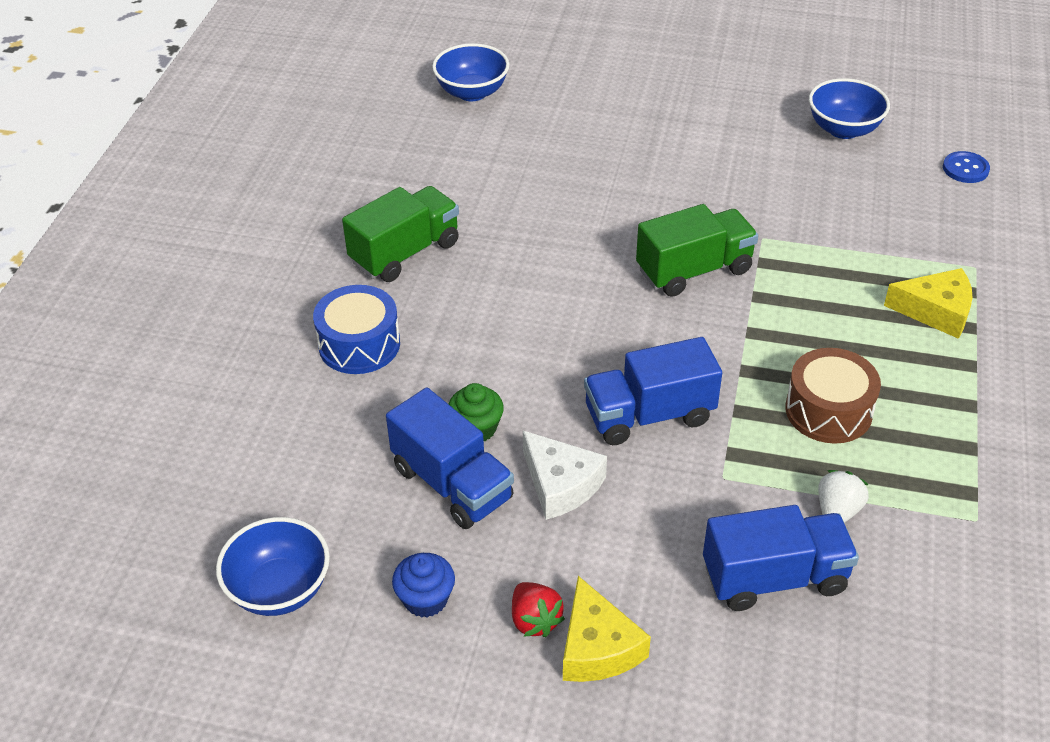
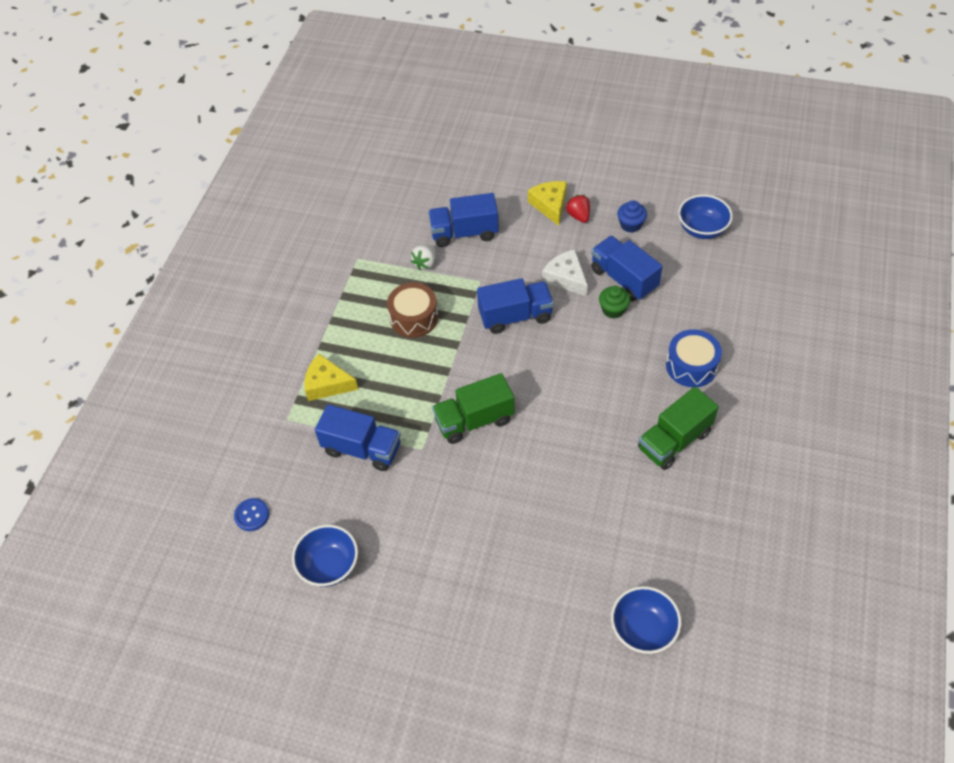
camera: 175 degrees left, 10 degrees up
(848, 236) = (362, 449): none -> blue truck

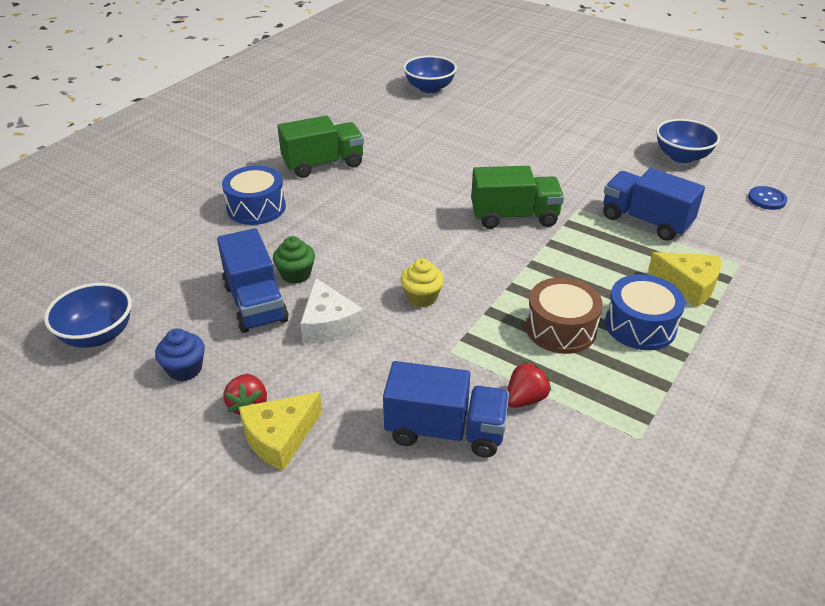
camera: 165 degrees left, 15 degrees down
(361, 336) = (640, 325): none -> blue drum
(425, 263) = (525, 399): white strawberry -> red strawberry
(515, 316) = (422, 297): blue truck -> yellow cupcake
(550, 205) = (280, 437): yellow cheese -> yellow cheese turned 45 degrees clockwise

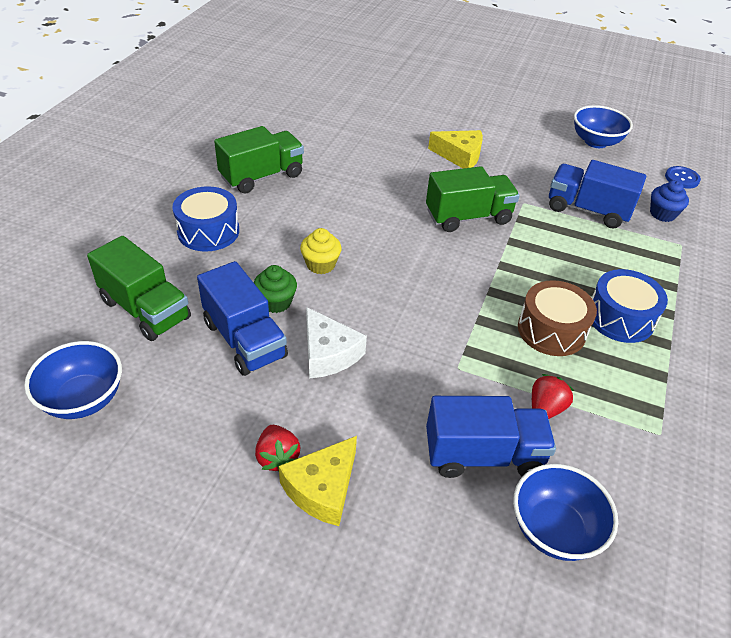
camera: 15 degrees left, 5 degrees up
(176, 268) = (146, 309): none -> green truck
(185, 369) = (195, 425): blue cupcake -> blue cupcake (662, 214)
(422, 297) = (410, 313): yellow cupcake -> yellow cupcake (320, 264)
(429, 88) = (340, 86): blue bowl -> blue bowl (554, 529)
(688, 284) = (647, 271): yellow cheese -> yellow cheese (460, 156)

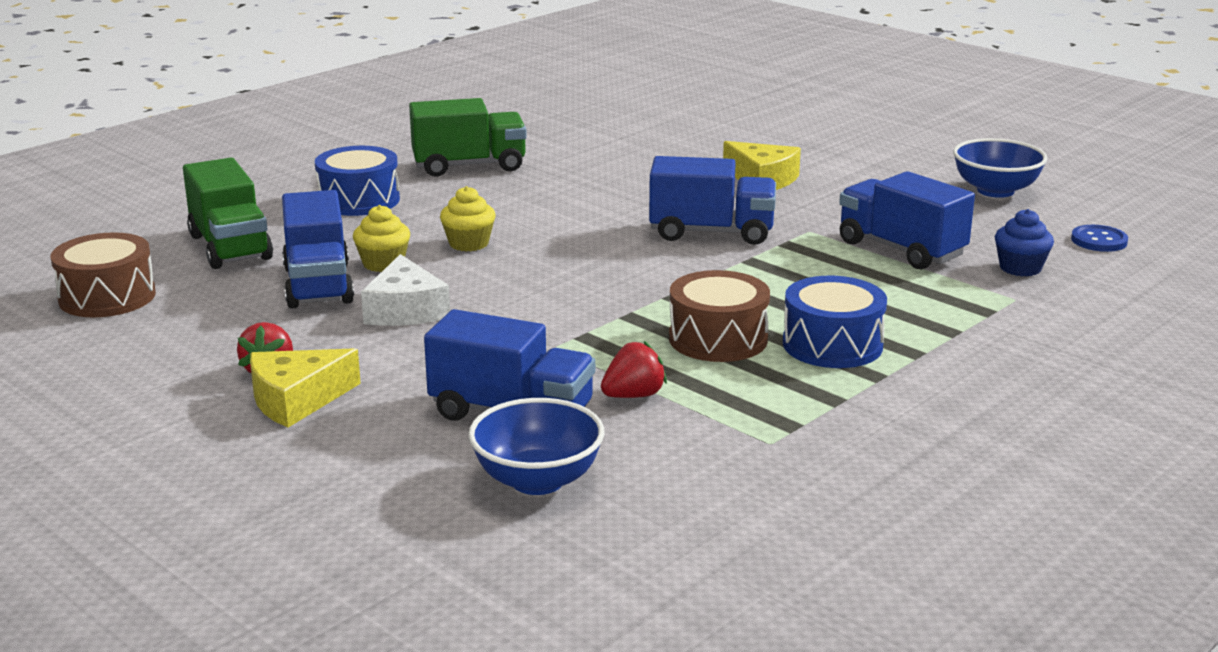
camera: 25 degrees right, 20 degrees down
(83, 399) = (107, 297): blue bowl -> brown drum
(276, 302) = (383, 264): green cupcake -> yellow cupcake
(468, 217) = (711, 232): green truck -> blue truck

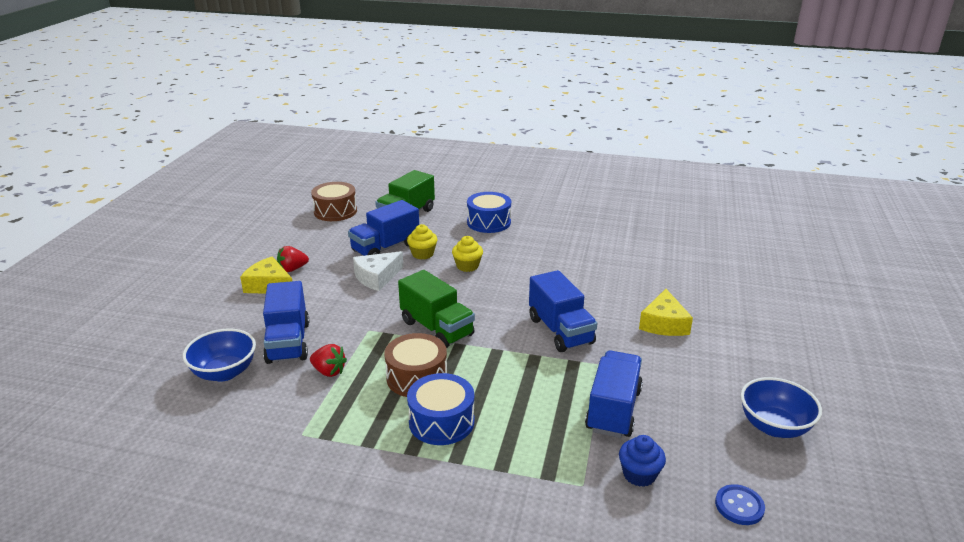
camera: 60 degrees right, 5 degrees up
(469, 166) = (565, 232): green truck -> green truck (437, 328)

